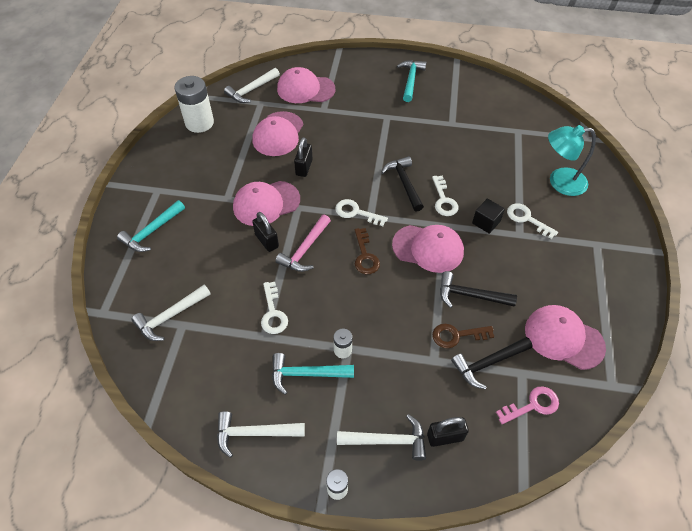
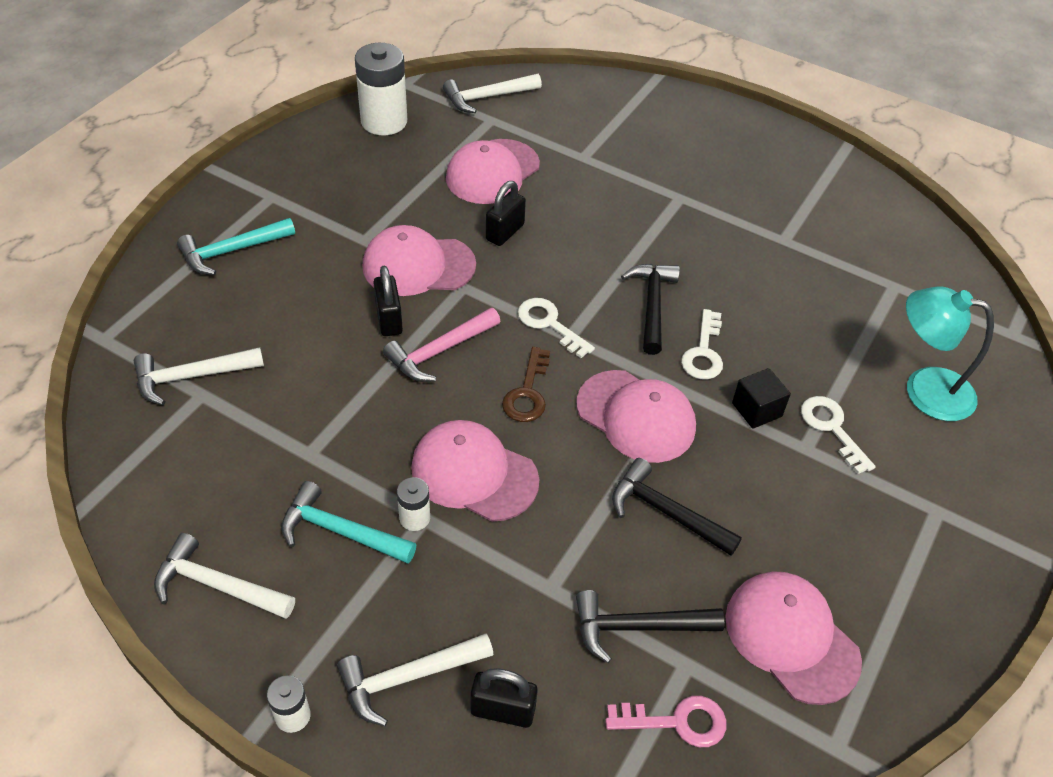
camera: 20 degrees right, 5 degrees down
(273, 313) = (340, 425): white key -> none
(305, 89) = (571, 119): pink cap -> pink cap (474, 474)
(387, 440) = (408, 678): white hammer -> white hammer turned 135 degrees clockwise
(410, 80) = (750, 154): turquoise hammer -> none
(457, 335) = (609, 565): brown key -> none

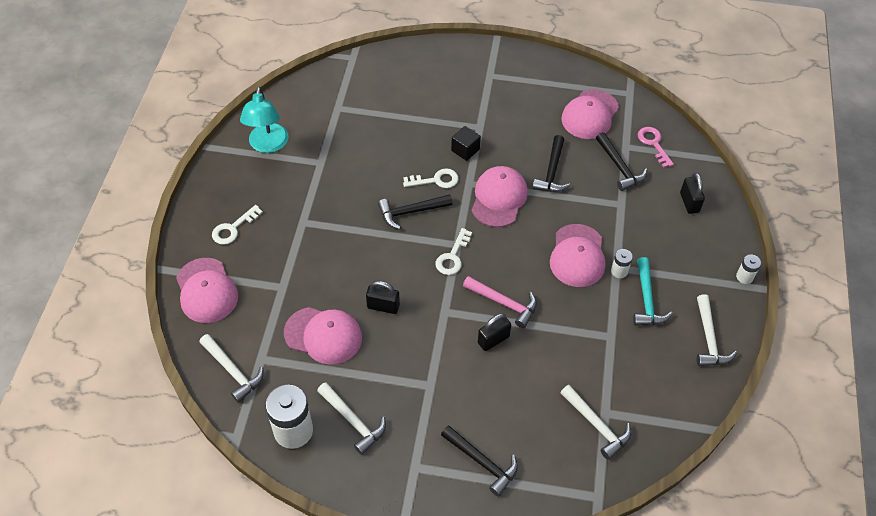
camera: 110 degrees left, 5 degrees up
(232, 251) = (482, 462): turquoise hammer -> black hammer
(408, 678) = (699, 241): white hammer -> white hammer (353, 421)
(418, 266) = (439, 343): pink cap -> pink cap (206, 290)
(527, 392) = (510, 250): brown key -> none
(832, 428) = (461, 119): white key -> white key (233, 228)
(924, 389) = (413, 87): turquoise lamp -> turquoise lamp (268, 145)

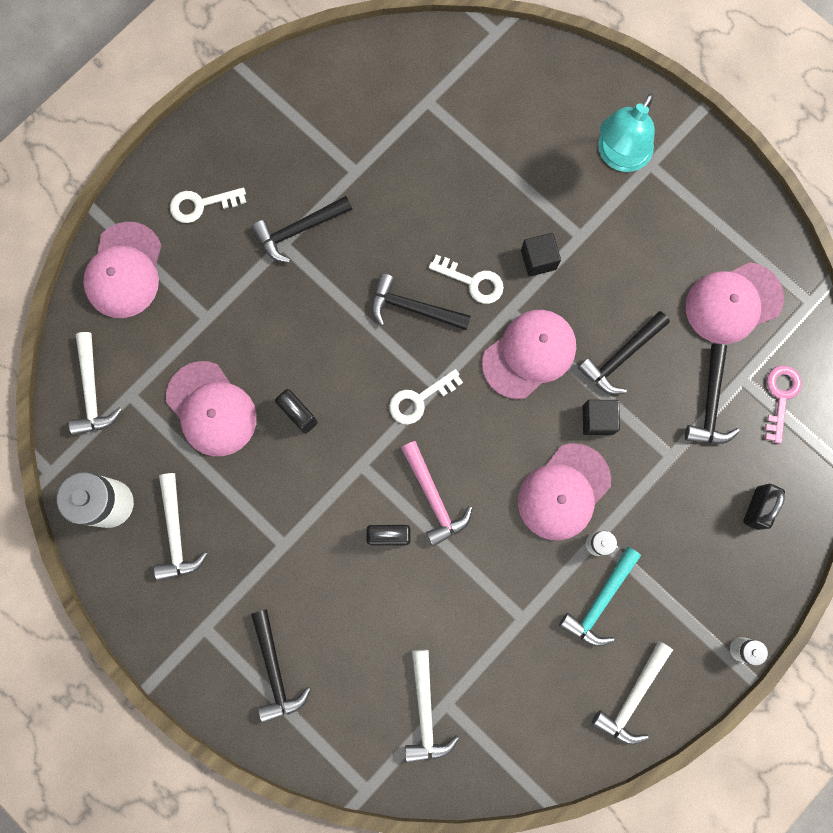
camera: 35 degrees right, 25 degrees up
(268, 145) = (311, 108): turquoise lamp -> turquoise lamp (619, 156)
(308, 209) = (299, 230): none -> black hammer
(565, 209) = (597, 420): none -> black cube

